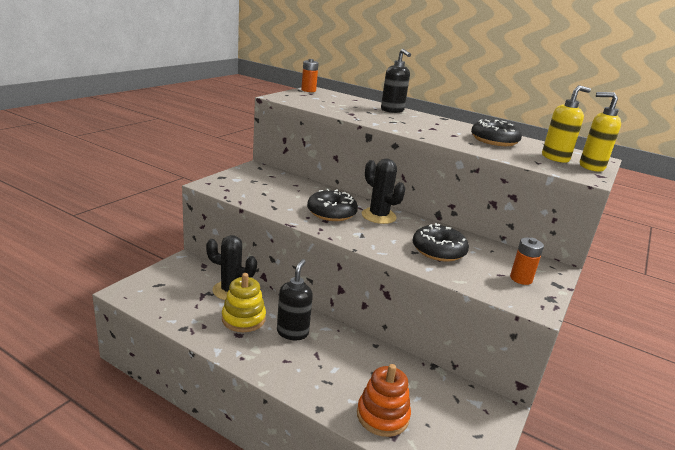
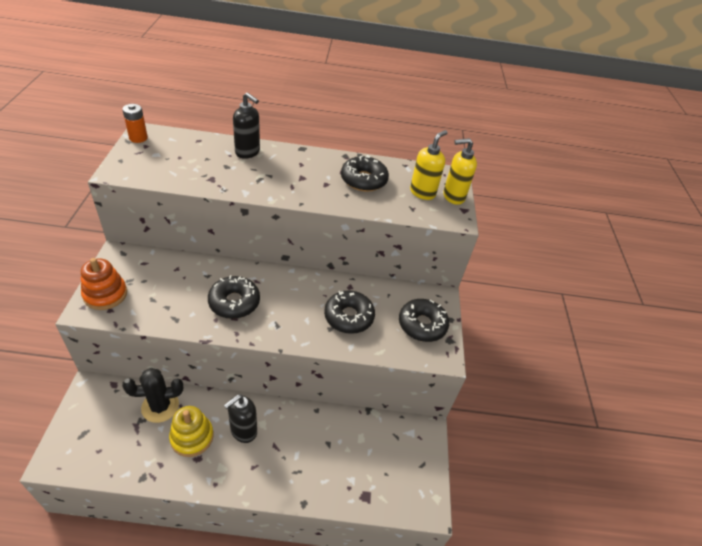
camera: 30 degrees left, 20 degrees up
(292, 332) = (243, 431): black soap dispenser -> black soap dispenser turned 120 degrees counterclockwise
(378, 216) = (278, 287): black cactus -> none
(382, 416) = (352, 484): orange stacking toy -> orange stacking toy (105, 294)
(521, 279) = (422, 325): orange battery -> black donut

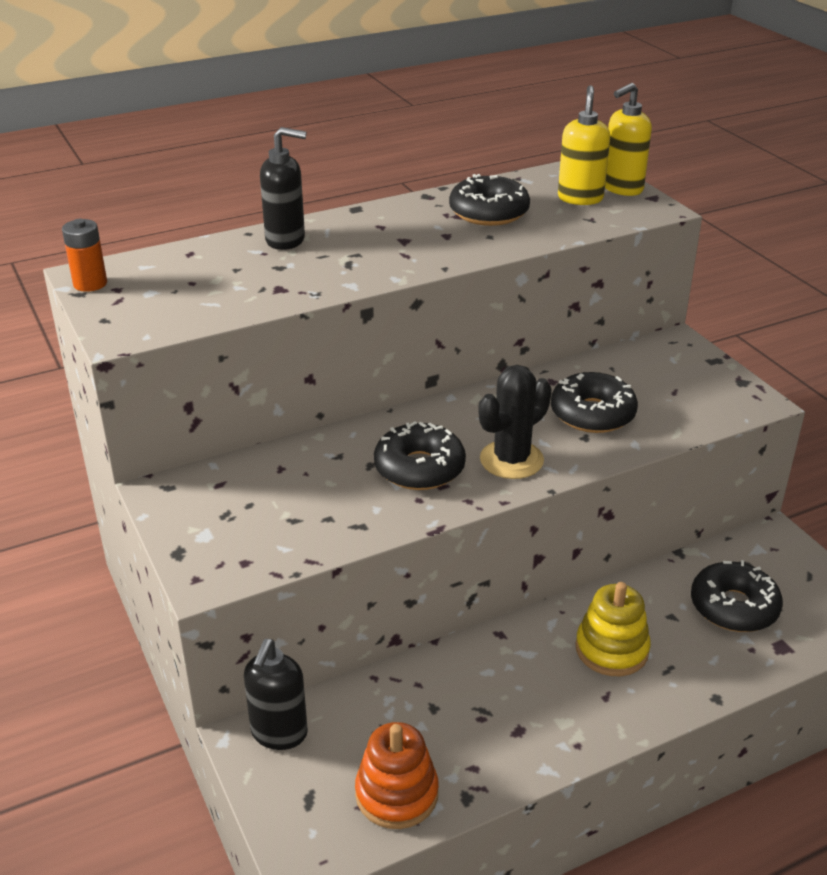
camera: 25 degrees left, 10 degrees down
(105, 294) = (211, 547): orange stacking toy -> orange stacking toy (397, 794)
(160, 406) = (389, 701): black cactus -> black cactus (511, 460)
(192, 437) = (480, 710): yellow stacking toy -> yellow stacking toy (611, 649)
(243, 431) = (544, 664): black soap dispenser -> black soap dispenser (279, 733)
(422, 325) = (692, 381): black donut -> black donut (734, 607)

